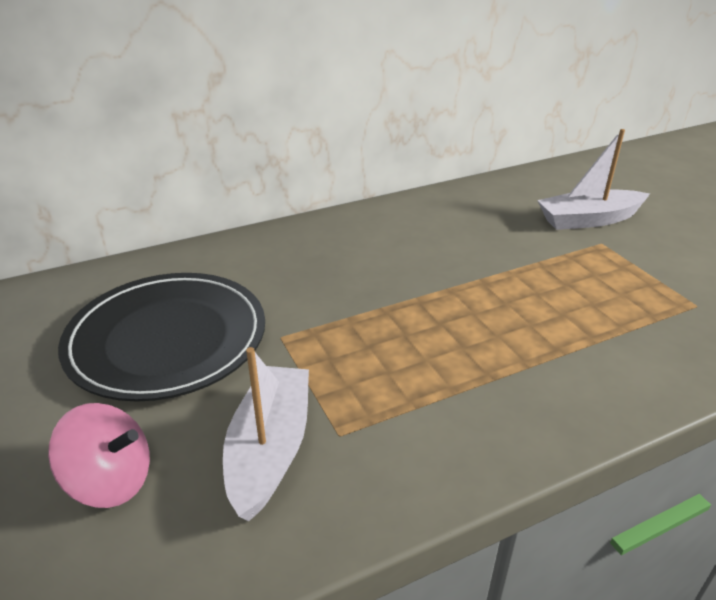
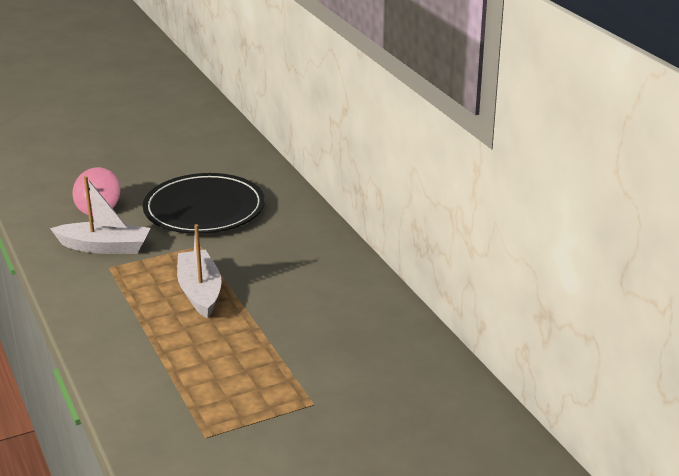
camera: 90 degrees right, 5 degrees down
(588, 220) = (360, 404): white boat -> white boat (200, 292)

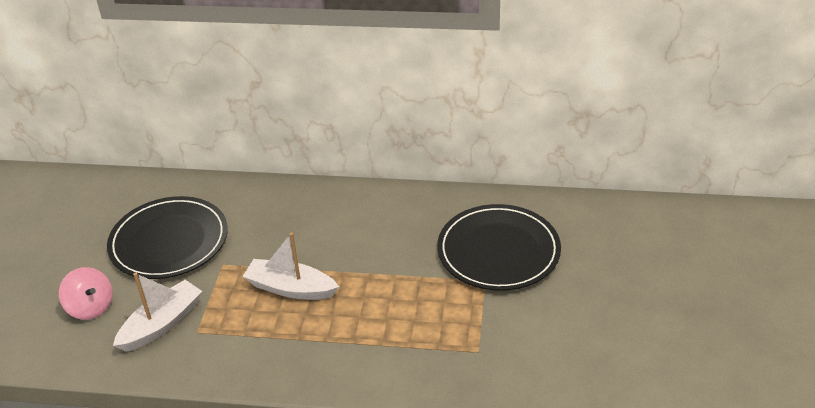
camera: 55 degrees left, 10 degrees up
(367, 397) = (498, 251): none -> black plate

